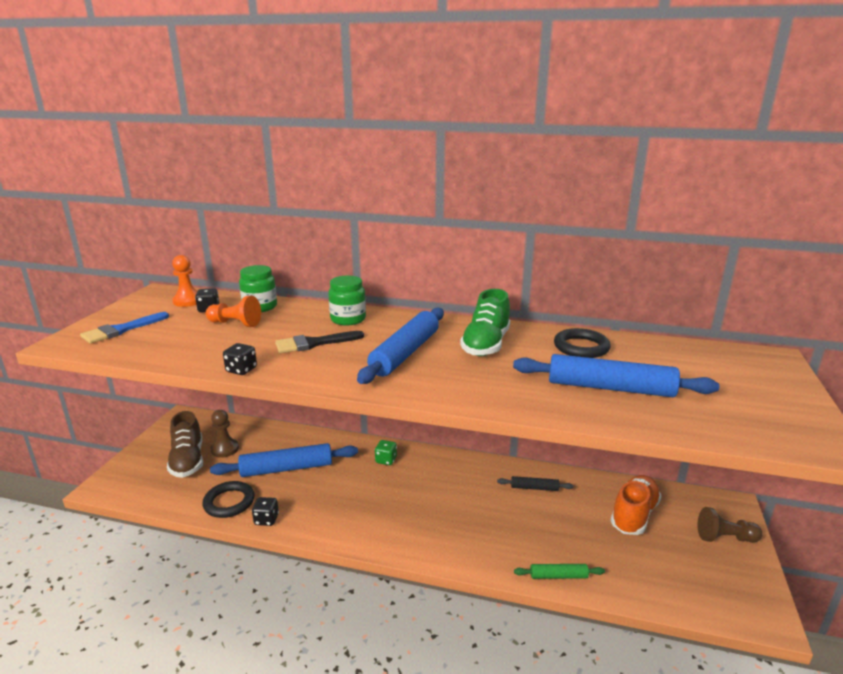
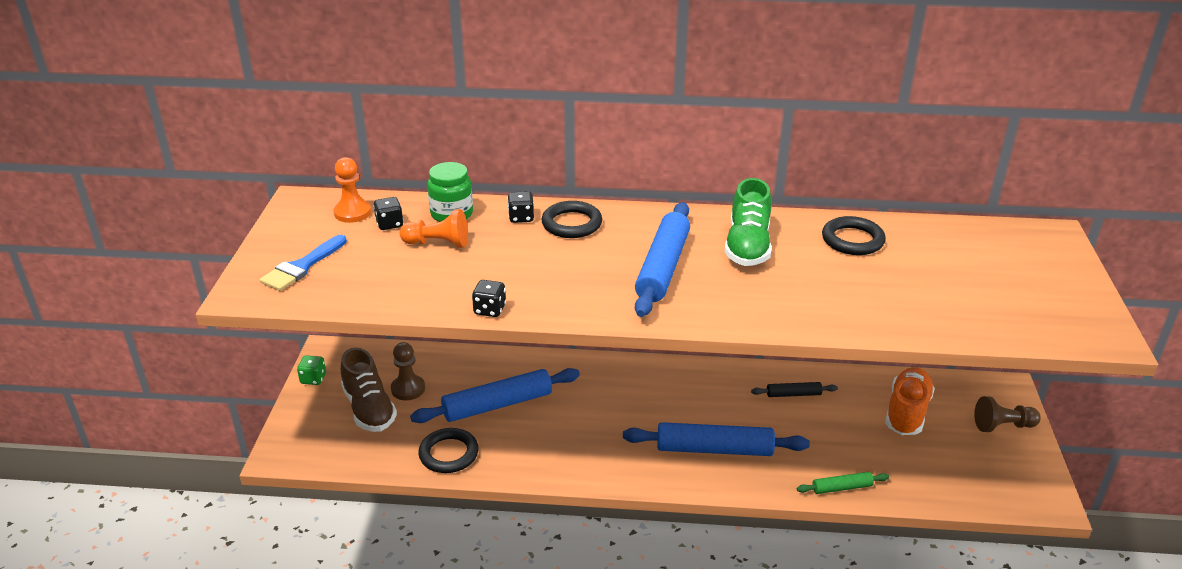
camera: 10 degrees left, 10 degrees up
(266, 520) = (503, 468): black dice -> black dice (521, 218)
(314, 343) = (551, 264): black brush -> none
(348, 319) = (572, 224): green jar -> black ring
(386, 460) = (613, 380): green dice -> green dice (313, 379)
(610, 388) = (896, 292): blue rolling pin -> blue rolling pin (714, 449)

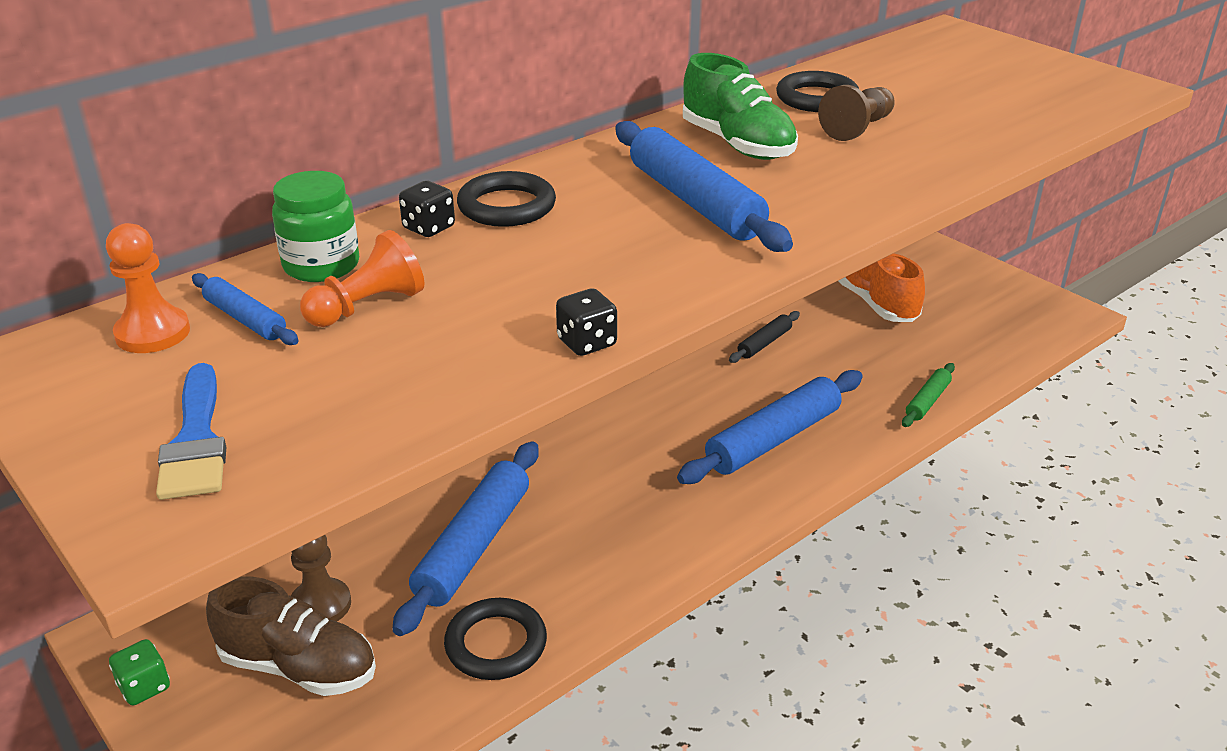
camera: 45 degrees left, 0 degrees up
(389, 224) = (245, 319): black dice -> blue rolling pin
(1003, 426) = (958, 272): brown pawn -> brown pawn (857, 128)

